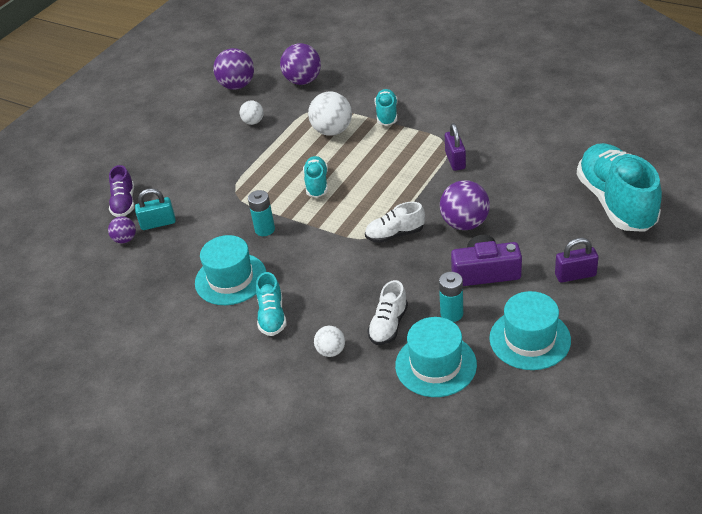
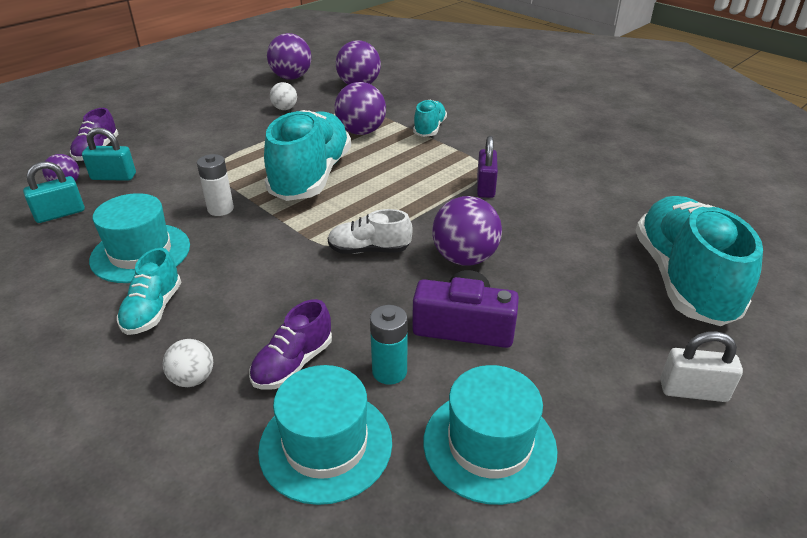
camera: 10 degrees right, 5 degrees down
(143, 265) = (60, 214): none -> turquoise padlock
(265, 229) = (220, 209): turquoise battery -> white battery
(317, 184) = (311, 176): turquoise shoe -> turquoise shoe, size x2.02
(332, 131) = (361, 132): white ball -> purple ball
(388, 325) = (293, 364): white shoe -> purple shoe
(575, 275) = (595, 363): purple padlock -> none
(637, 276) = (693, 391): none -> white padlock

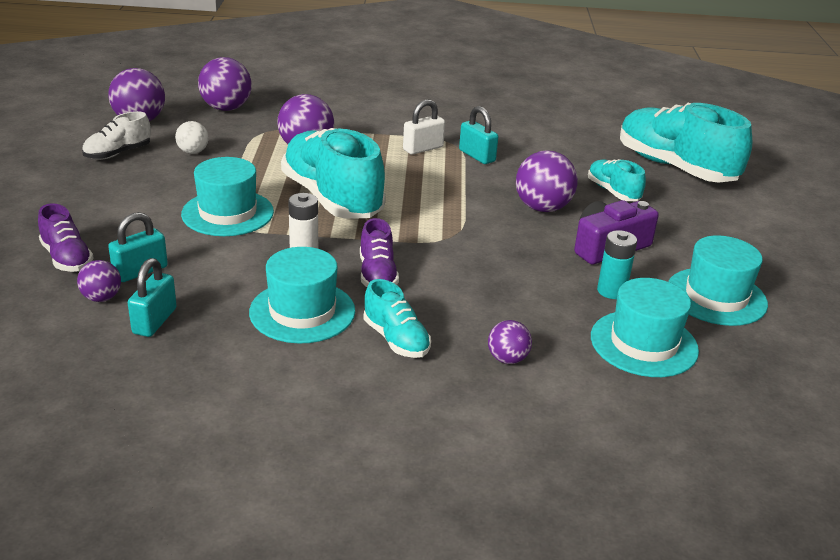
camera: 45 degrees left, 5 degrees down
(193, 379) = (507, 359): white ball -> purple ball
(228, 159) = (227, 213): none -> turquoise hat
(293, 364) = (551, 317): purple shoe -> purple shoe (377, 275)
(369, 250) = (473, 230): white shoe -> white shoe (118, 153)
(429, 129) = (359, 126): turquoise shoe -> turquoise shoe (613, 192)
(485, 187) = (477, 156): purple padlock -> turquoise padlock
(693, 391) = (759, 223): white padlock -> white padlock (423, 148)

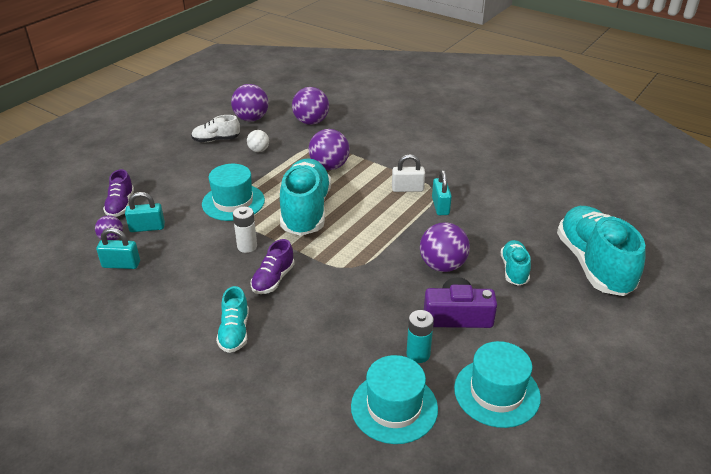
camera: 35 degrees right, 5 degrees up
(154, 321) = (121, 264): turquoise padlock -> turquoise padlock turned 45 degrees clockwise
(302, 311) = (202, 289): turquoise hat -> none
(507, 359) = (287, 377): purple ball -> none

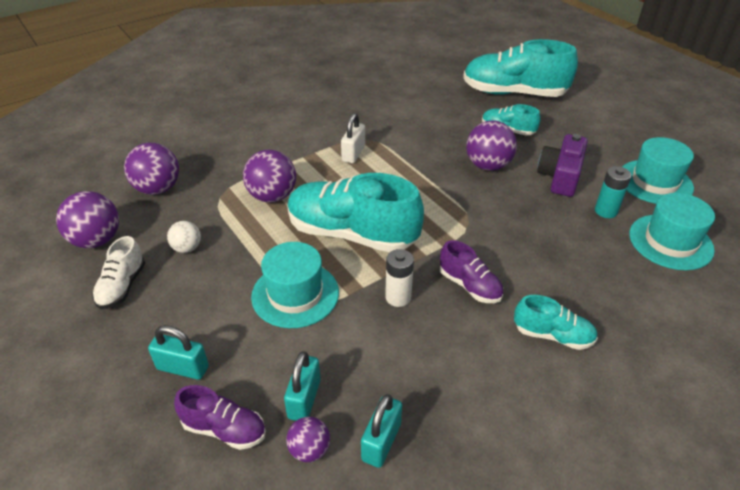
camera: 70 degrees left, 5 degrees up
(440, 206) = (395, 142): turquoise padlock -> turquoise padlock (183, 368)

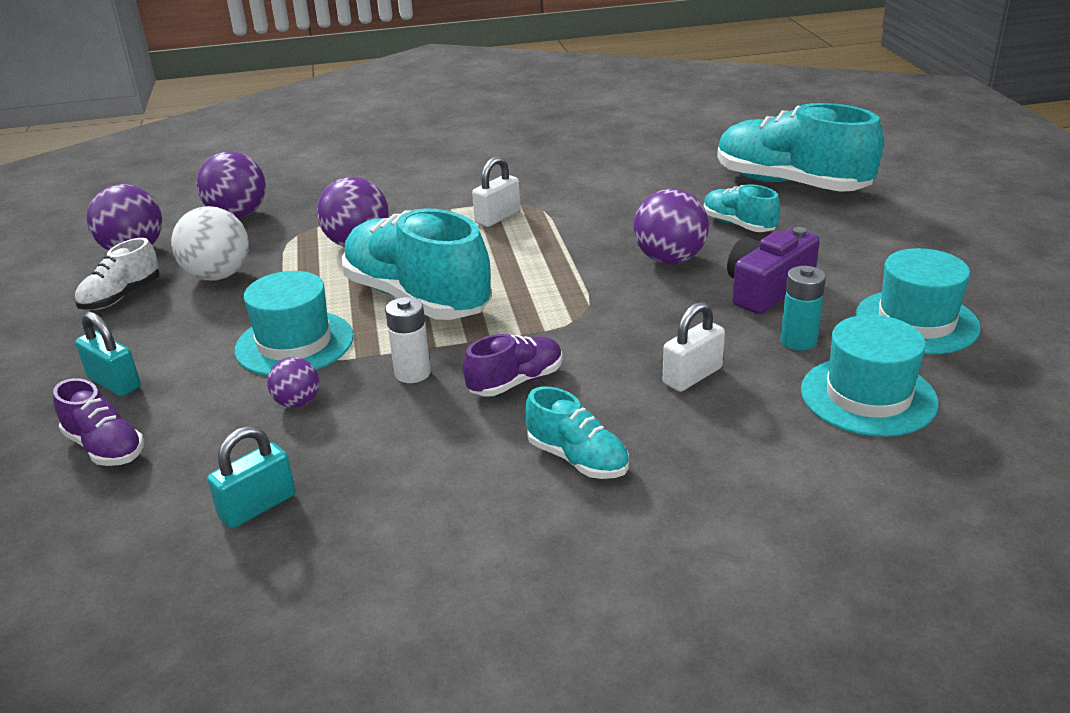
camera: 25 degrees right, 10 degrees down
(187, 248) = (218, 275): white ball -> white ball, size x1.77
(304, 399) = (212, 443): turquoise padlock -> none
(309, 450) = (173, 491): purple ball -> purple ball (297, 402)
(469, 286) = (516, 382): purple shoe -> purple shoe turned 105 degrees counterclockwise
(569, 252) = (692, 376): none -> white padlock

